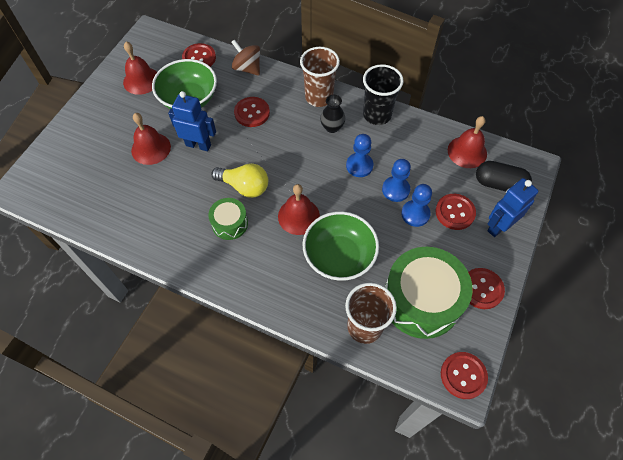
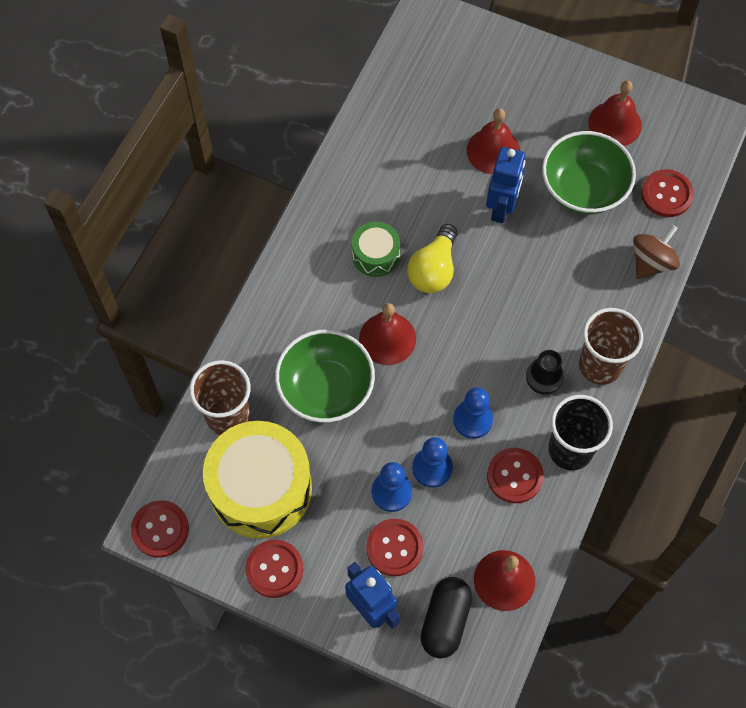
camera: 90 degrees right, 5 degrees up
(252, 113) = (563, 273): red button -> red button (514, 476)
(421, 300) = (260, 488): green drum -> yellow drum

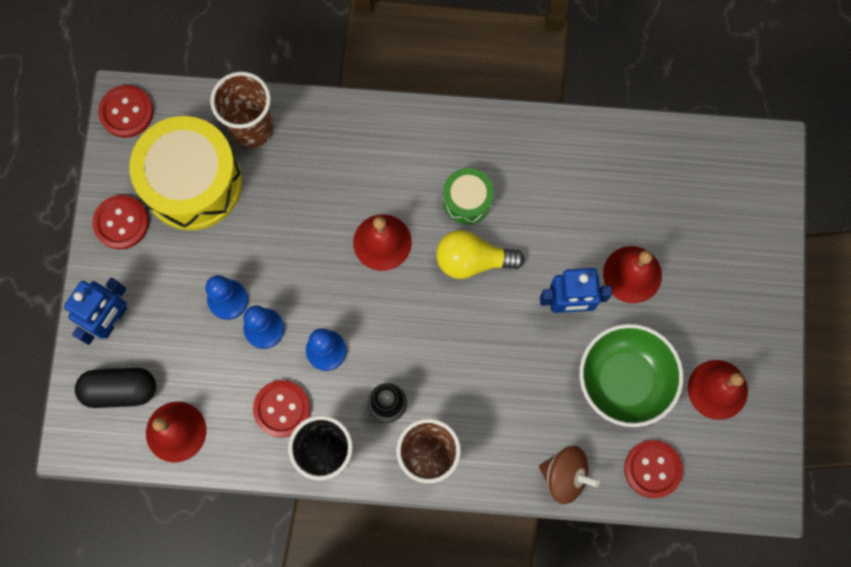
camera: 70 degrees right, 10 degrees up
(326, 388) = (310, 204): green bowl -> none
(394, 548) = (175, 321): red button -> none

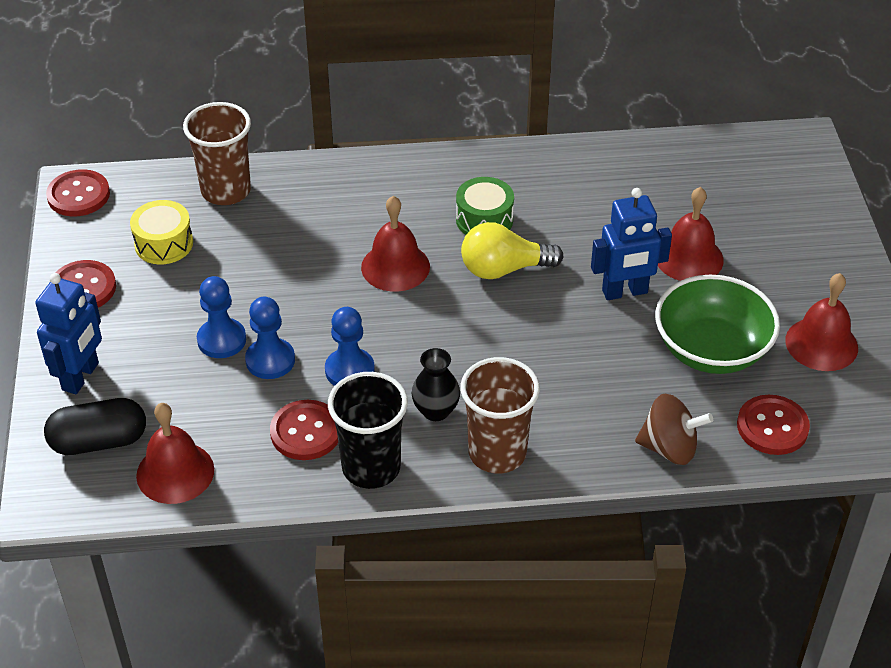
camera: 10 degrees left, 30 degrees down
(192, 182) = (164, 244): yellow drum -> yellow drum, size x0.50

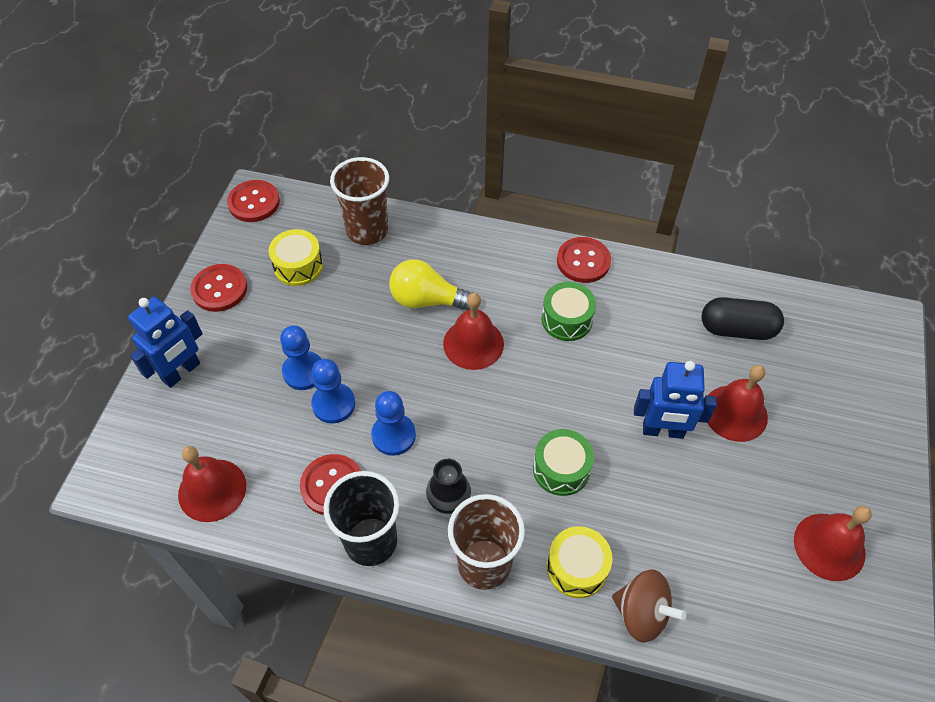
camera: 20 degrees right, 10 degrees up
(99, 441) = (167, 439): black capsule -> black capsule (737, 329)
(504, 269) = (564, 374): yellow light bulb -> yellow light bulb (427, 300)
(538, 352) = (561, 469): none -> green drum
(590, 429) = (577, 568): none -> yellow drum
(711, 350) = (720, 518): green bowl -> none
(772, 427) = (748, 624): red button -> red button (583, 261)

